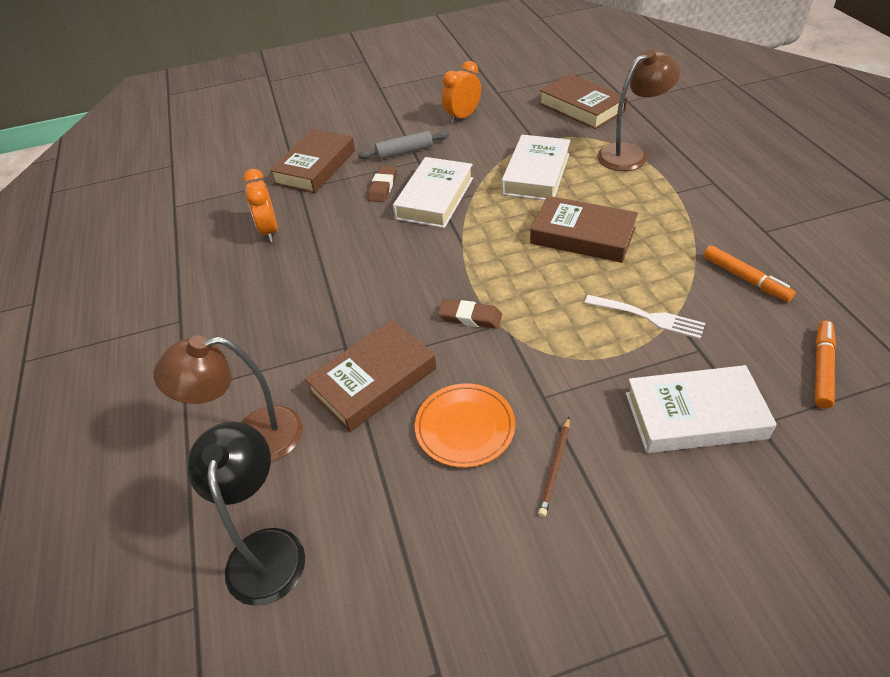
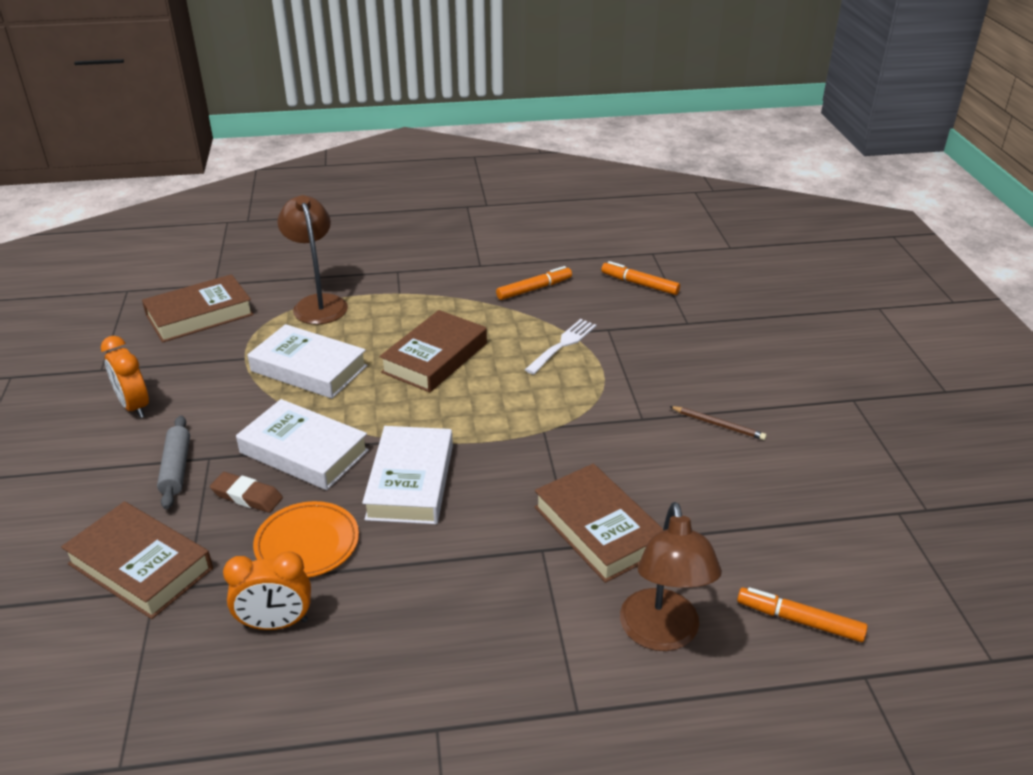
camera: 85 degrees left, 10 degrees down
(266, 548) = (799, 620): black lamp -> orange marker
(465, 427) = (670, 470): orange plate -> orange plate (307, 543)
(470, 317) = (527, 449): brown eraser -> none
(694, 415) = (675, 347): white book -> white book (410, 482)

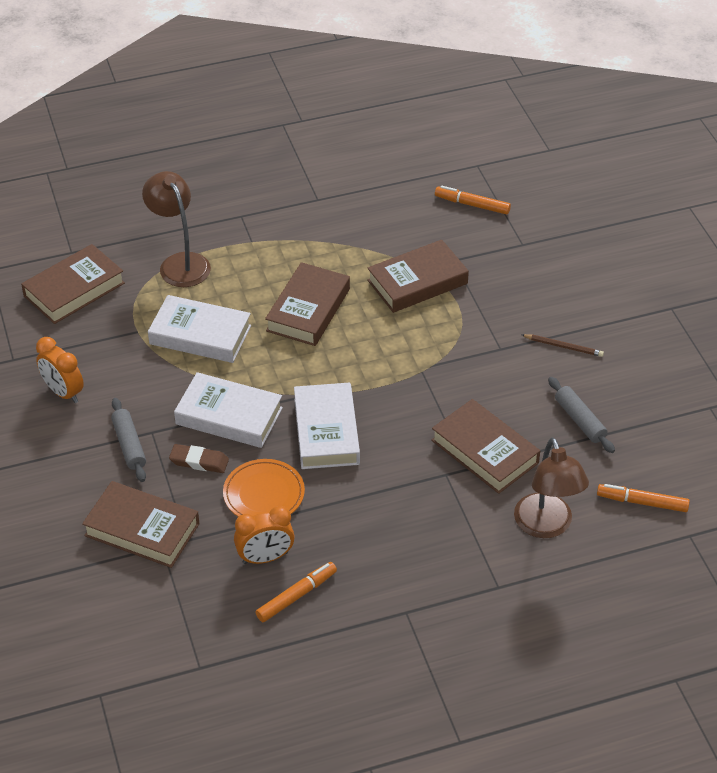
camera: 10 degrees left, 10 degrees up
(534, 289) = (376, 222): orange marker -> orange marker (296, 596)
(563, 345) = (417, 282): white fork -> brown book
(726, 507) = (579, 420): none -> grey rolling pin

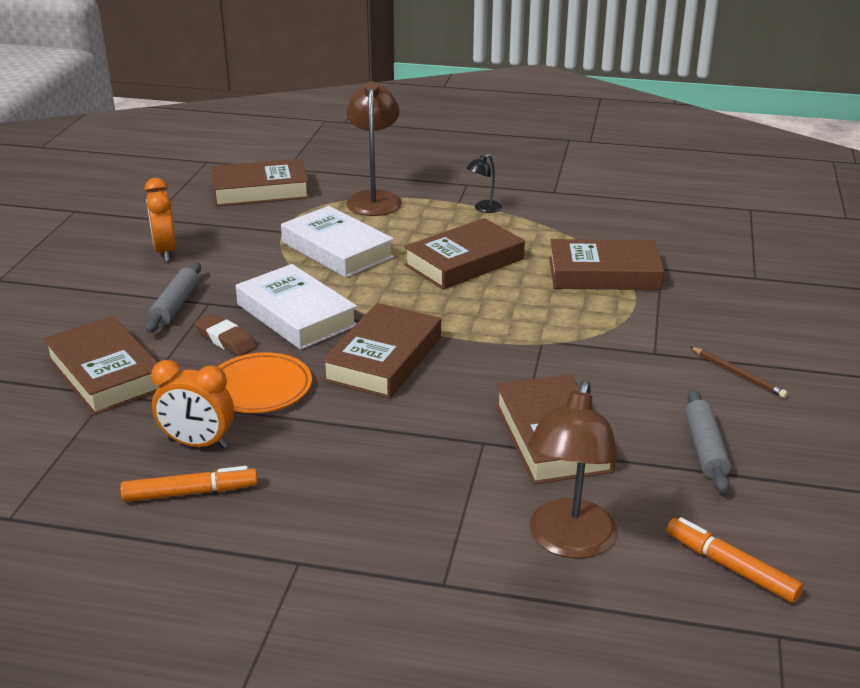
camera: 30 degrees right, 15 degrees down
(277, 242) = (483, 209): none -> black lamp
(326, 431) = (383, 359): white book -> brown book
(472, 205) = (720, 234): orange marker -> none

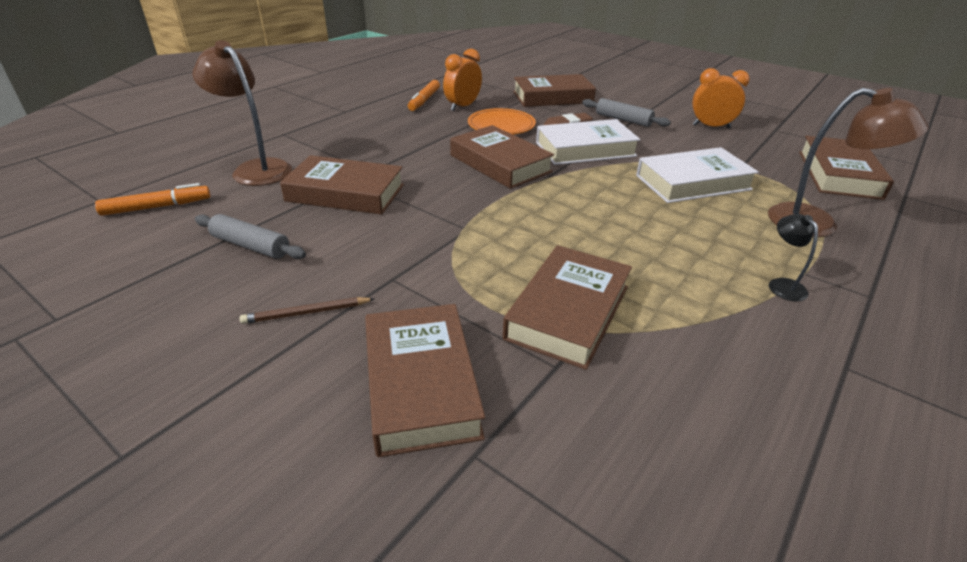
camera: 115 degrees right, 5 degrees up
(464, 262) = (641, 234): brown book -> brown book (421, 383)

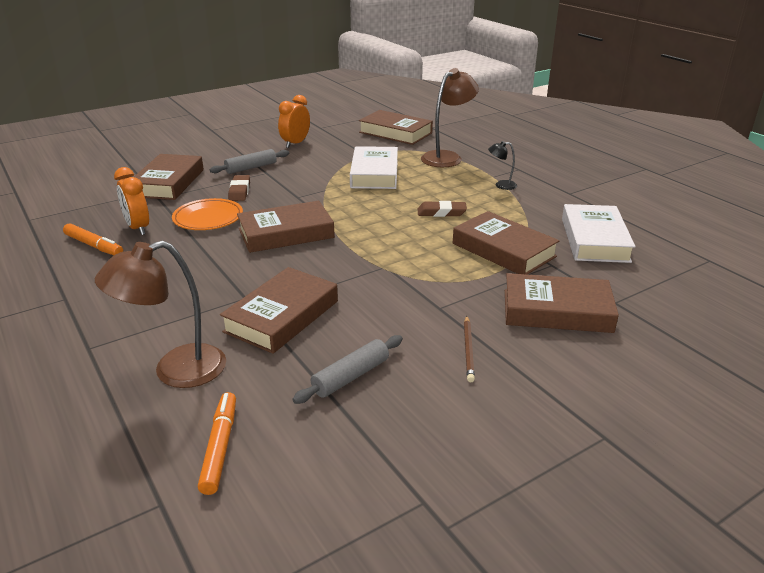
camera: 70 degrees left, 5 degrees down
(585, 149) = (291, 194): white book -> white book (594, 240)
(634, 245) = (441, 212): none -> brown eraser

